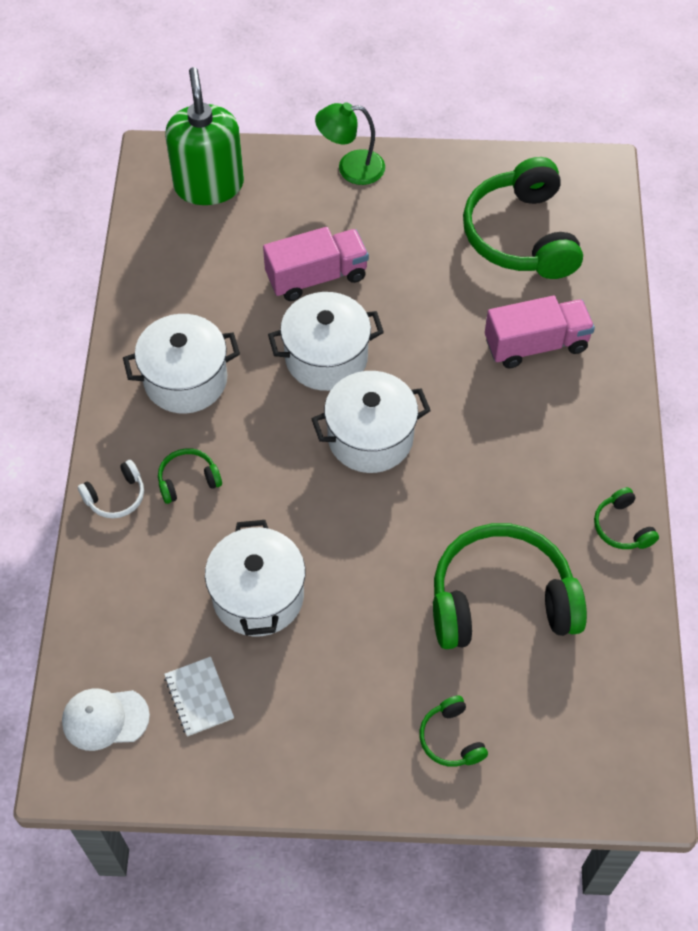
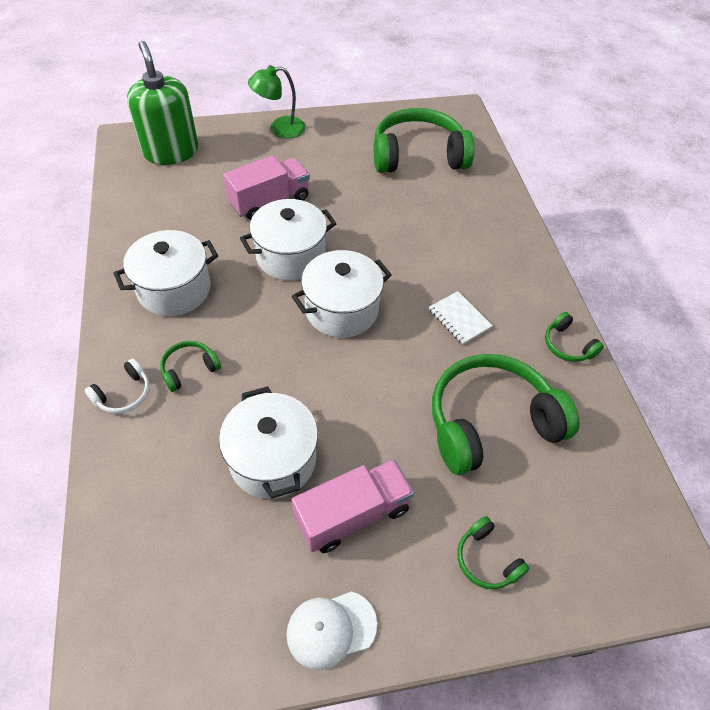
camera: 15 degrees left, 5 degrees down
(105, 719) = (138, 614): white cap -> white cap (331, 629)
(199, 697) = (233, 570): white notebook -> white notebook (459, 319)
(521, 235) = (418, 155): green headphones -> green headphones turned 105 degrees clockwise
(536, 344) = (453, 224): pink truck -> pink truck (352, 514)

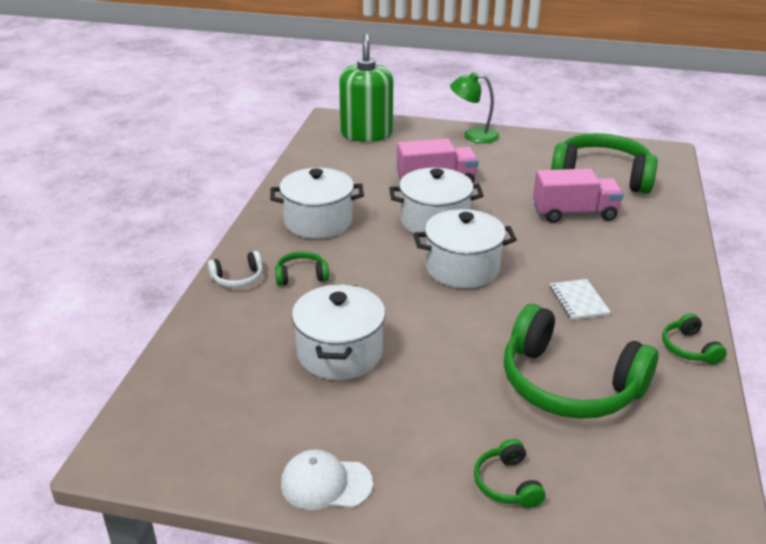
camera: 25 degrees right, 20 degrees down
(352, 514) = (391, 411): pink truck -> pink truck (574, 213)
(490, 422) = (569, 384): green headphones -> green headphones turned 150 degrees counterclockwise

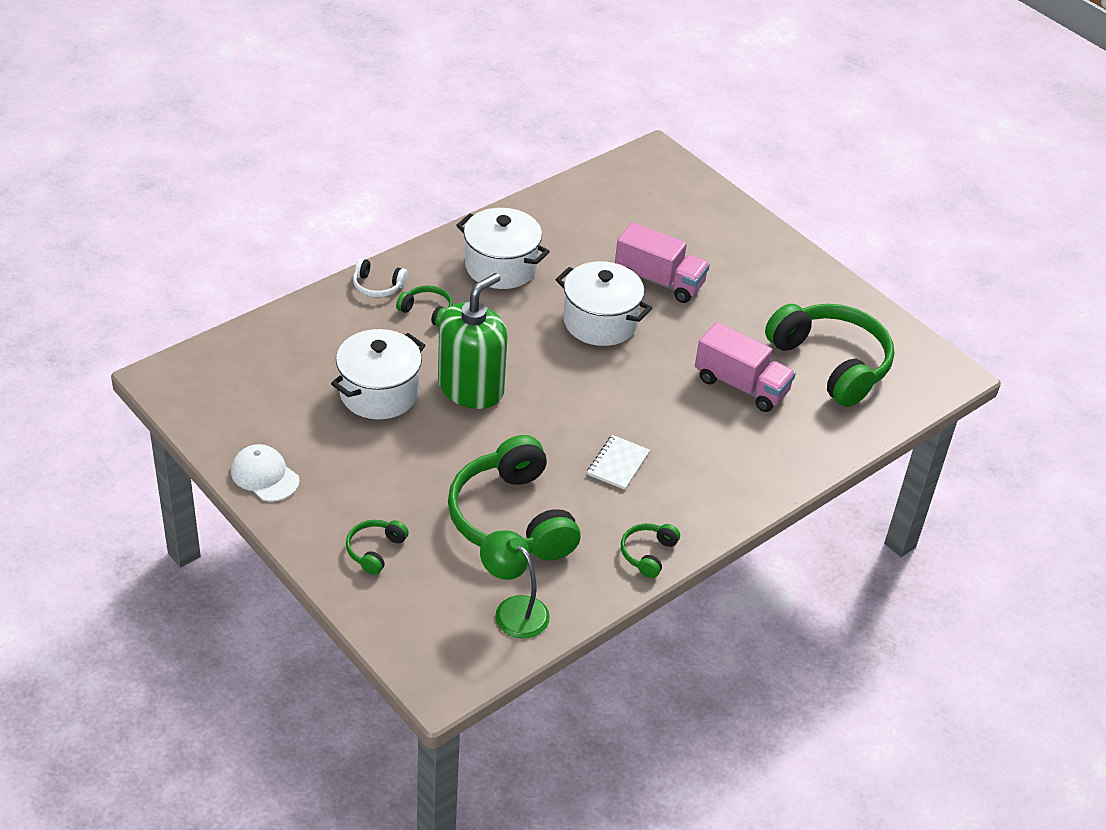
camera: 35 degrees right, 10 degrees up
(366, 134) = (665, 190): green soap dispenser -> green soap dispenser (471, 388)
(462, 268) = (563, 379): white pot -> none
(473, 135) = (771, 247): green lamp -> green lamp (513, 610)

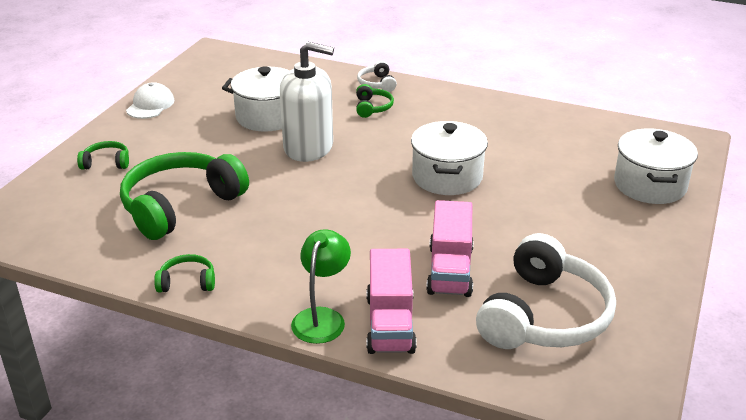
camera: 65 degrees right, 10 degrees down
(471, 388) = (308, 147): green soap dispenser -> white soap dispenser
(501, 267) = (457, 119): white pot -> white pot (650, 185)
(513, 610) = (80, 236): green lamp -> green lamp (322, 317)
(618, 464) = (284, 235): white notebook -> none
(659, 281) = (534, 188): pink truck -> pink truck (390, 324)
(831, 363) = (544, 316): green headphones -> white headphones

